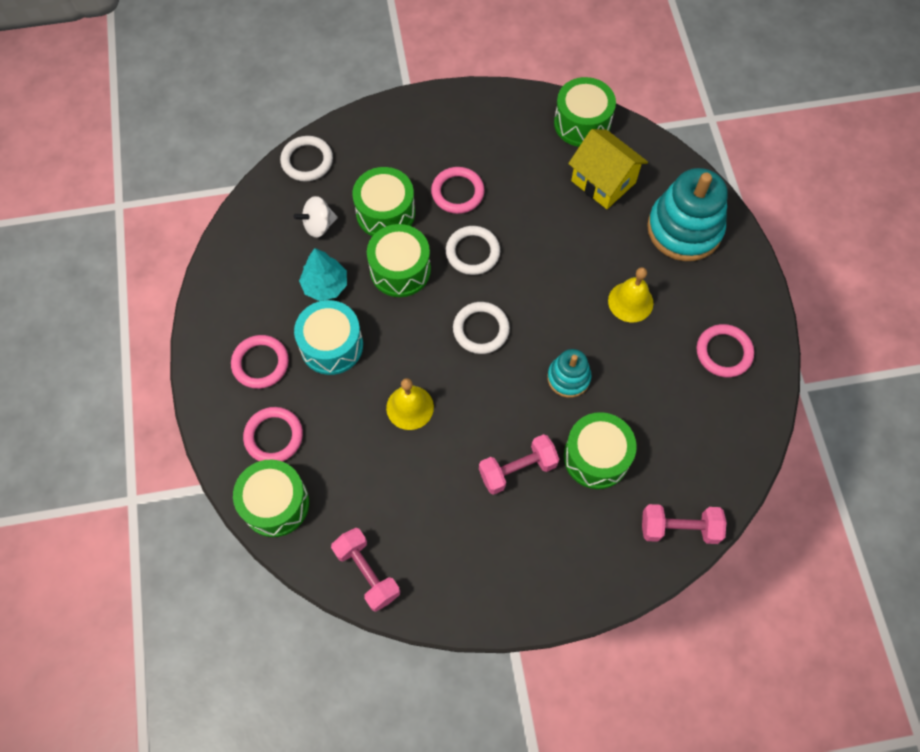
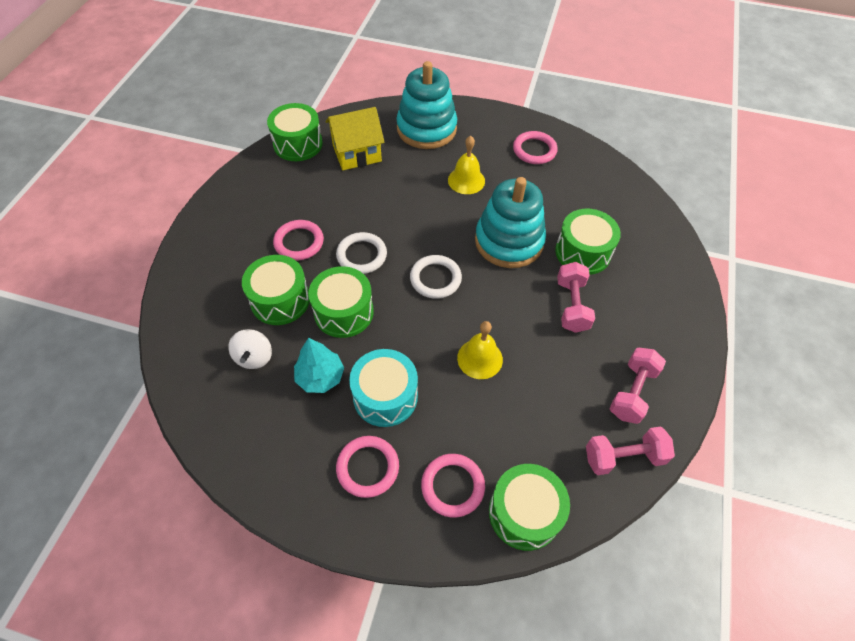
camera: 65 degrees left, 10 degrees down
(307, 161) = (178, 339): white ring -> none
(568, 378) = (509, 241): turquoise stacking toy -> turquoise stacking toy, size x1.86
(679, 528) = (658, 229): pink dumbbell -> pink dumbbell (632, 392)

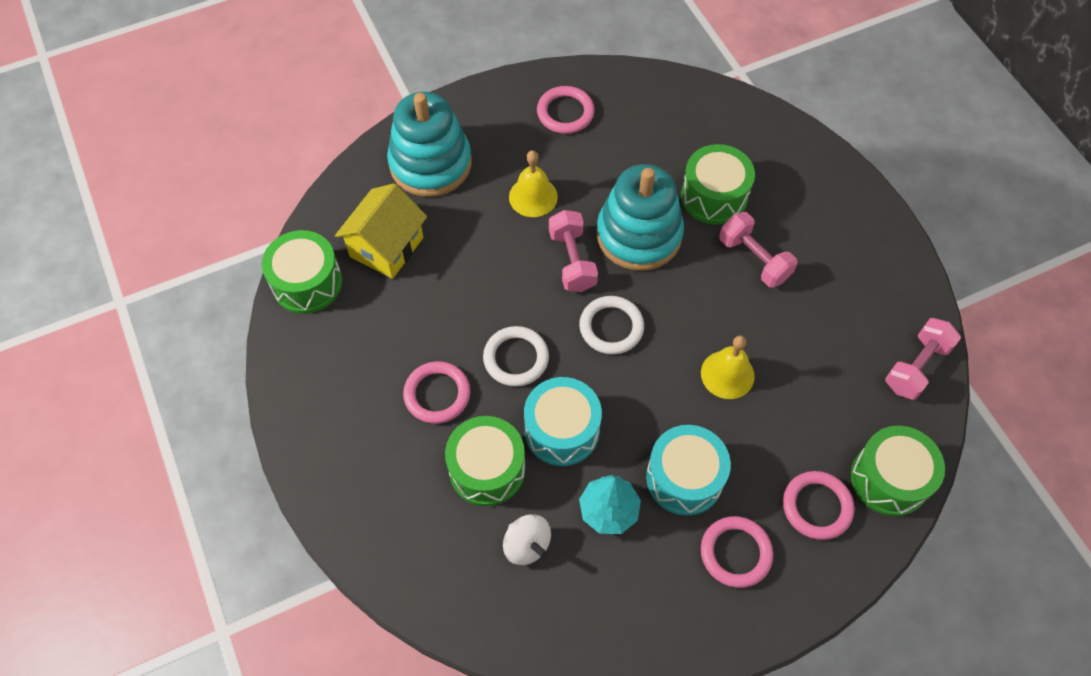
camera: 40 degrees left, 5 degrees up
(344, 312) = (562, 430): green drum -> turquoise drum
(632, 392) = (873, 303): pink dumbbell -> pink dumbbell (572, 261)

